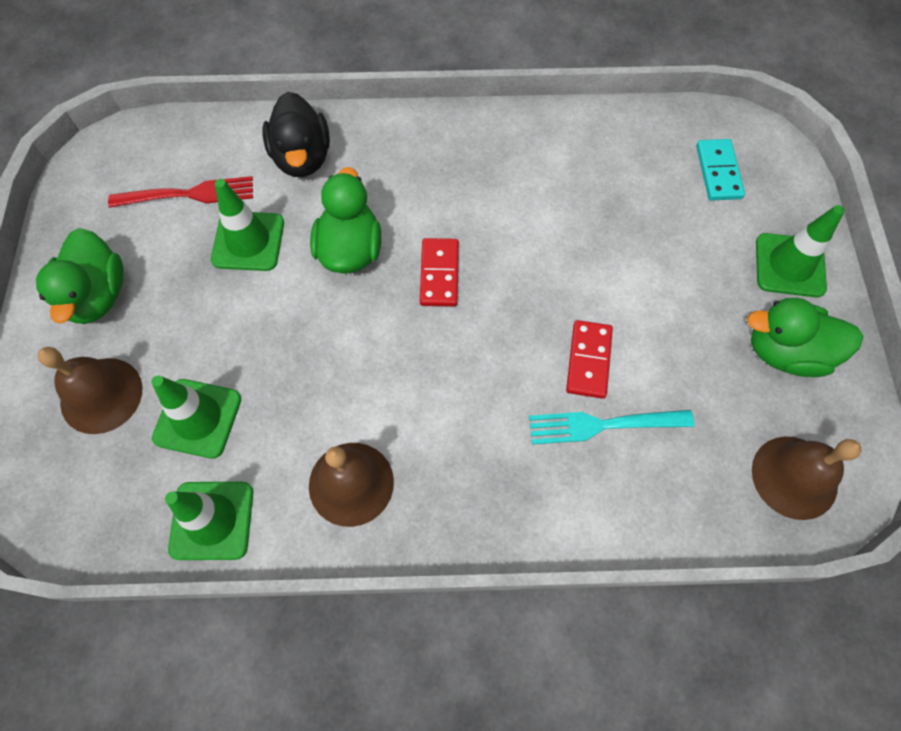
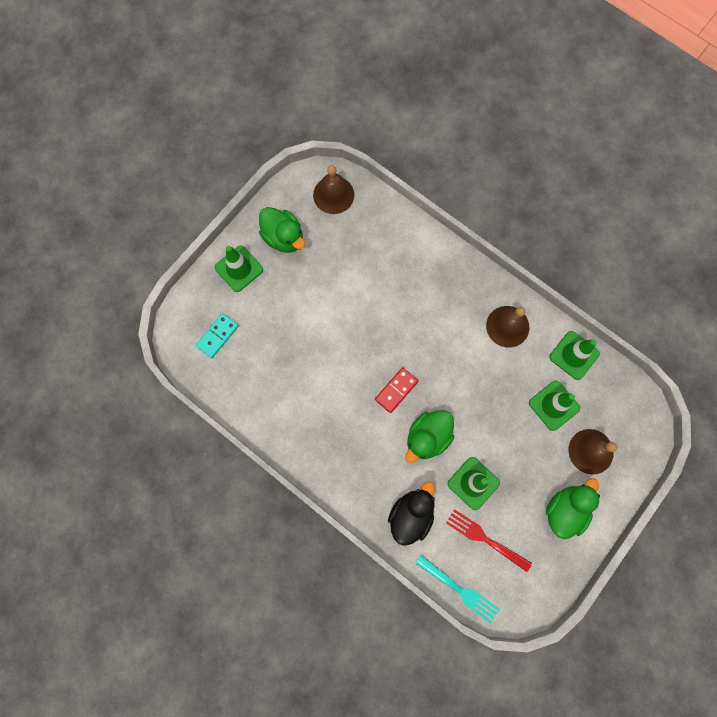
camera: 140 degrees left, 10 degrees up
(588, 360) = (367, 298): red domino -> none
(604, 425) = (386, 269): turquoise fork -> turquoise fork (459, 589)

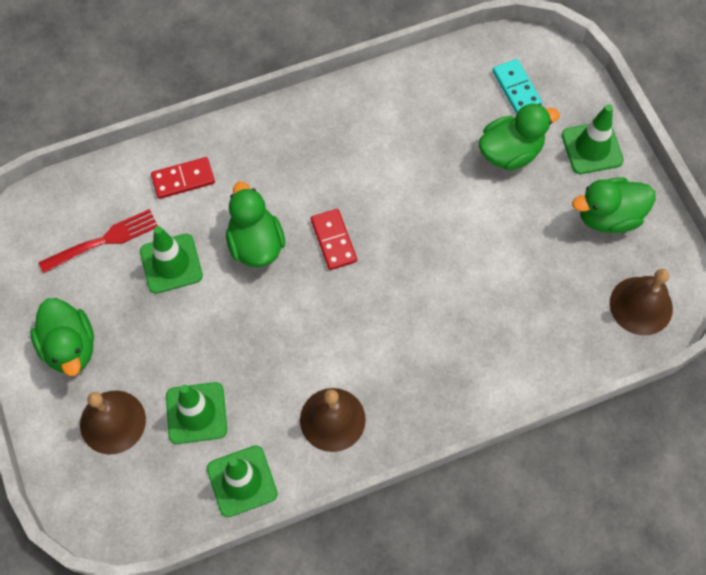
camera: 120 degrees right, 10 degrees down
(270, 316) = (510, 152): none -> green duck
(411, 515) = (183, 179): black duck -> red domino
(459, 589) = (73, 184): turquoise fork -> none

